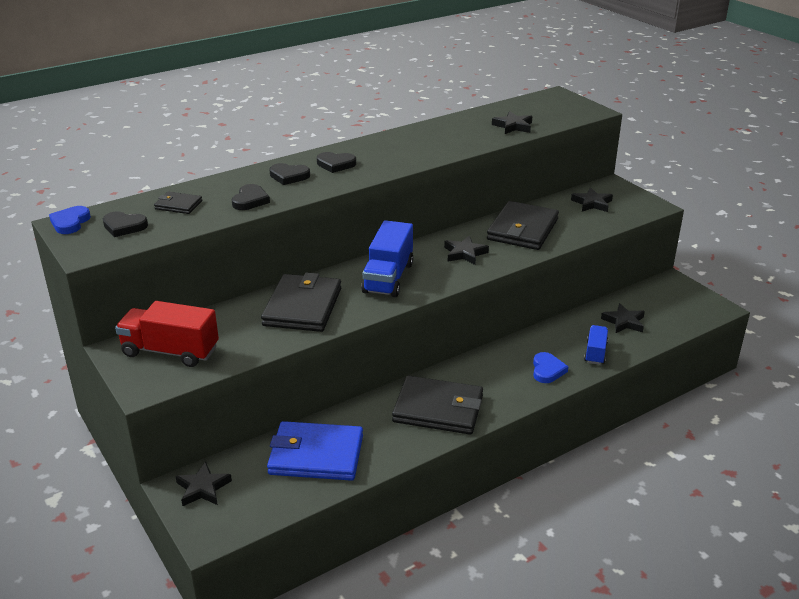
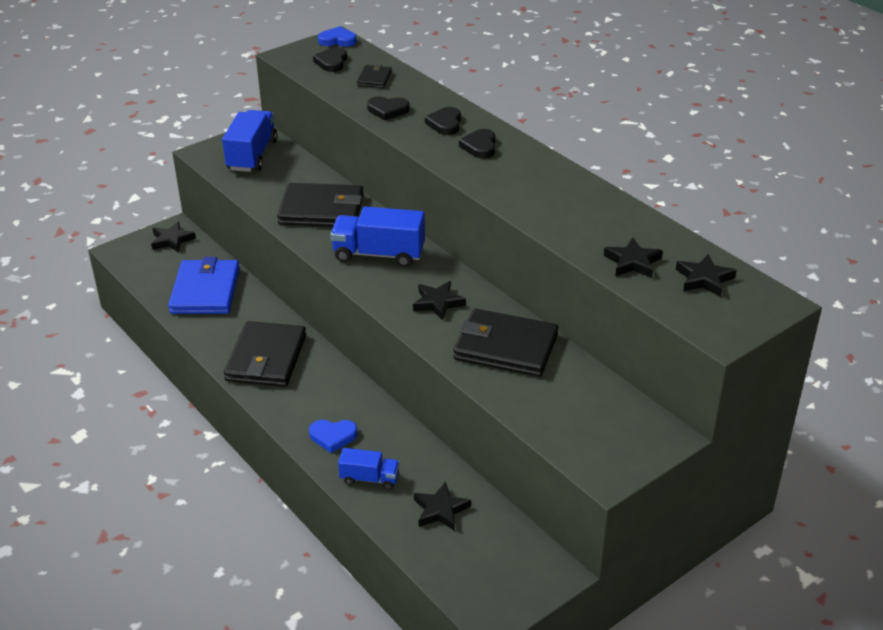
camera: 85 degrees right, 5 degrees up
(170, 351) = (252, 155): red truck -> blue truck
(592, 203) = (597, 412): black star -> black star (704, 279)

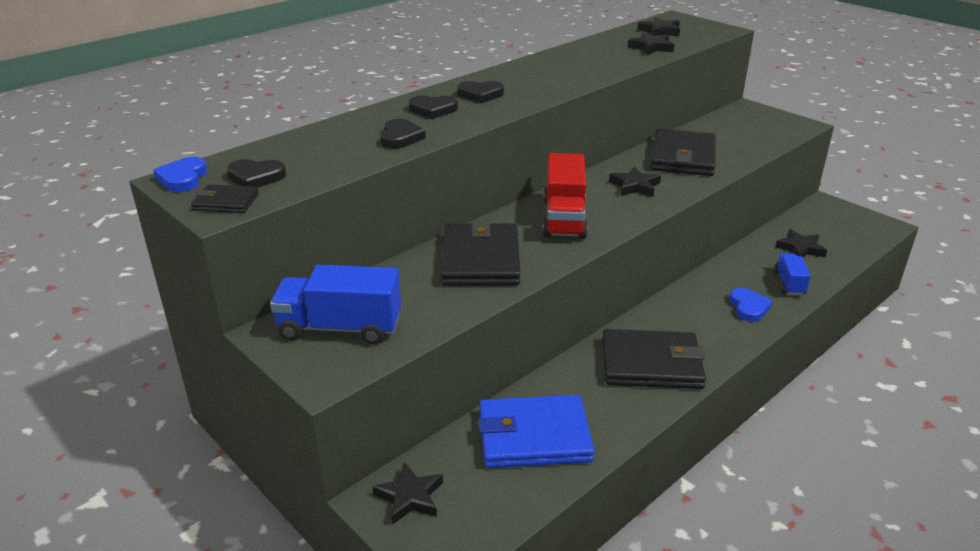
camera: 95 degrees left, 5 degrees down
(374, 79) = (314, 149): black wallet -> black wallet (226, 202)
(379, 254) = (564, 219): blue truck -> red truck

